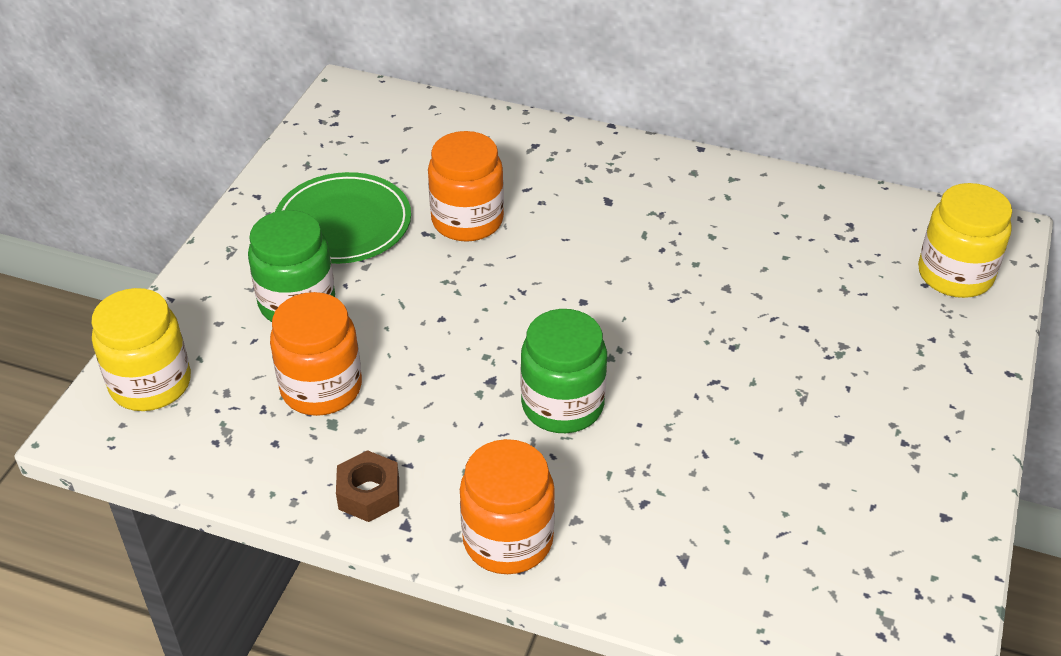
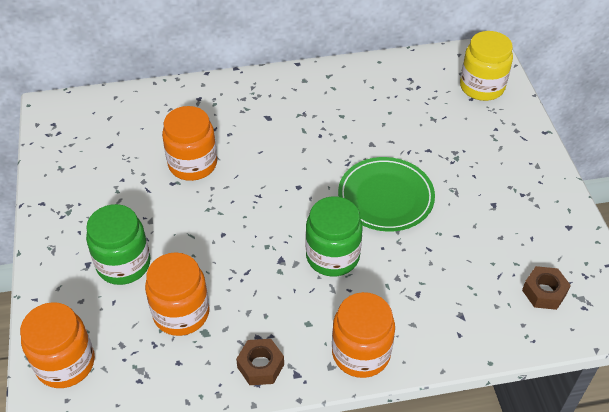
camera: 30 degrees left, 5 degrees up
(150, 384) = (65, 363): yellow jar -> orange jar
(343, 224) = (115, 198): green plate -> green plate (385, 197)
(833, 586) = (544, 292): none -> brown nut

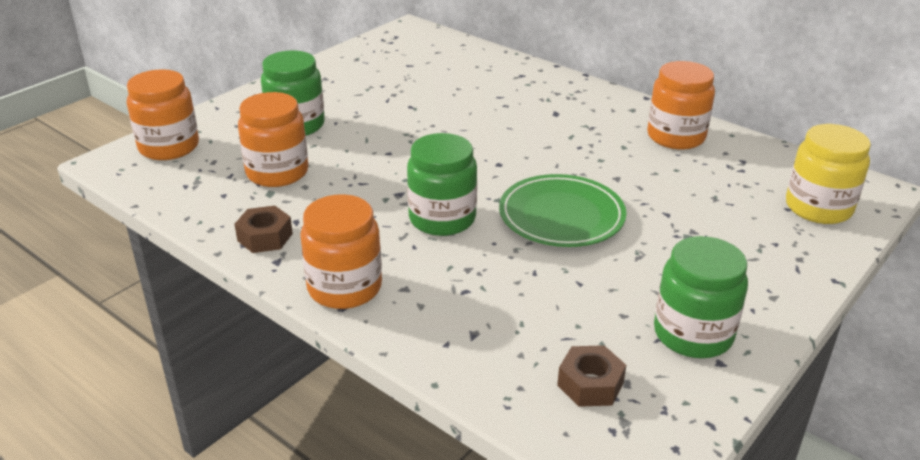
camera: 50 degrees right, 15 degrees down
(193, 164) = (445, 105): orange jar -> orange jar (676, 137)
(539, 220) = (693, 334): none -> green jar

